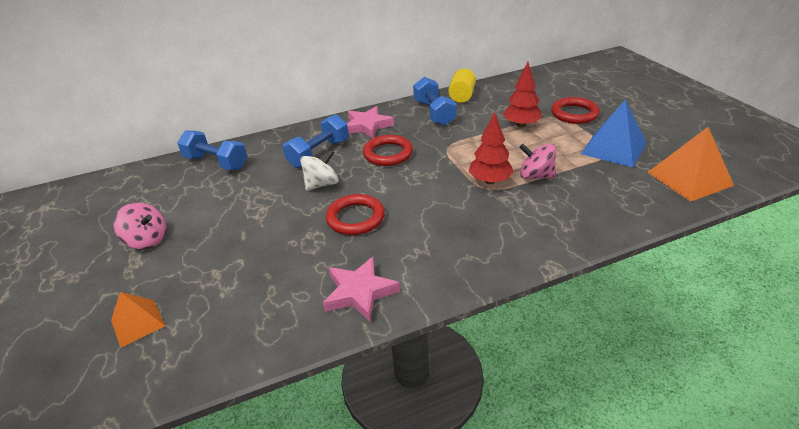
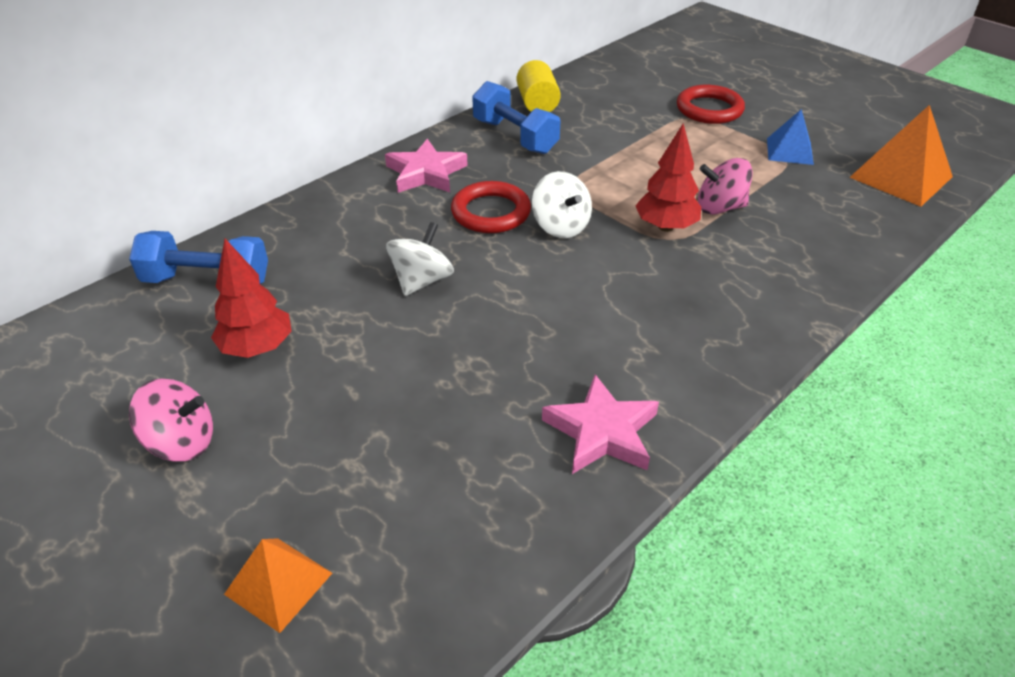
camera: 25 degrees left, 5 degrees up
(319, 154) = (380, 232): blue dumbbell -> none
(355, 218) = (514, 322): red ring -> none
(423, 169) = (560, 226): none -> white spinning top
(521, 125) = (651, 136): red tree -> red tree (257, 347)
(613, 148) = (789, 151): blue pyramid -> blue pyramid, size x0.61

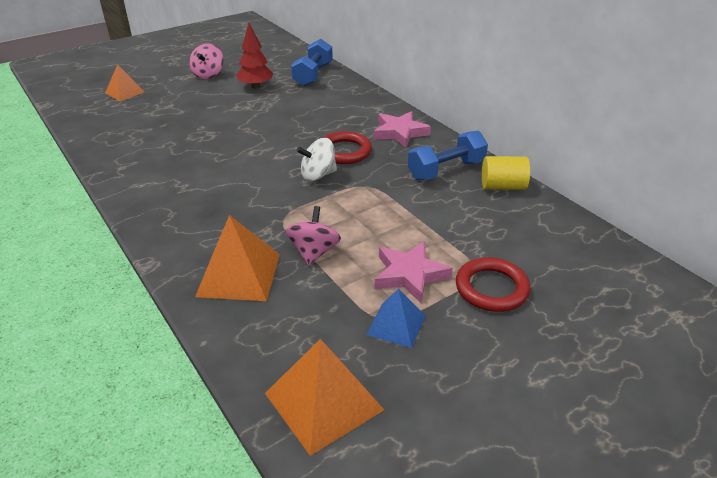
camera: 100 degrees right, 5 degrees down
(422, 281) = (284, 126): white spinning top -> none
(601, 431) = (135, 165): pink star -> pink star (410, 275)
(665, 227) = (299, 219): red tree -> none
(790, 252) = (239, 274): none -> orange pyramid

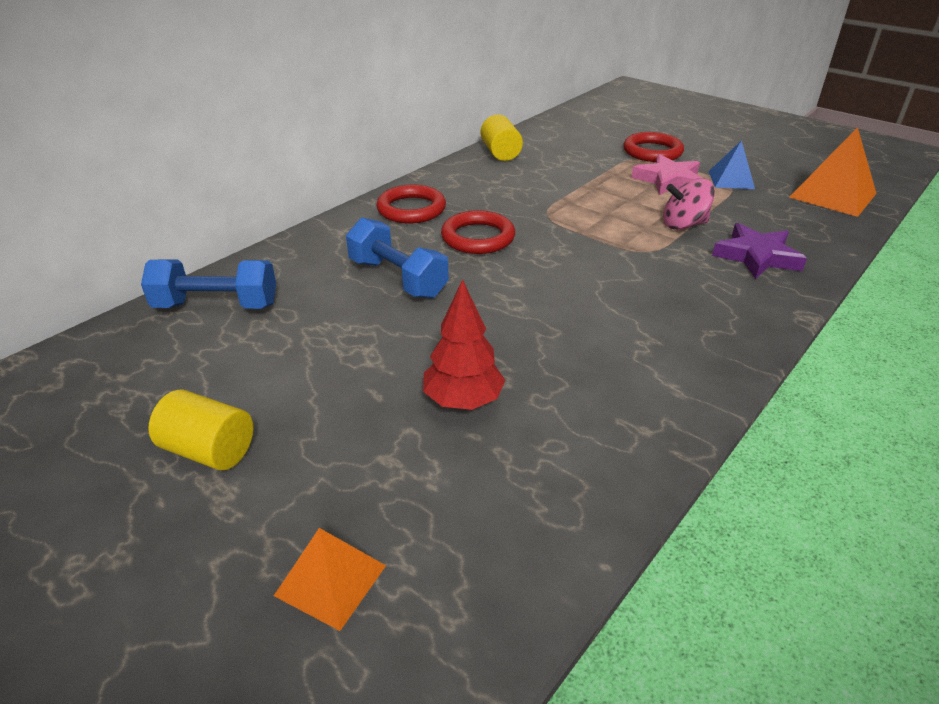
camera: 105 degrees left, 0 degrees up
(208, 74) = (209, 450): pink spinning top -> yellow cylinder
(239, 274) = (757, 256): orange pyramid -> purple star
(256, 86) = (275, 360): red tree -> red tree (463, 400)
(318, 175) = (544, 245): white spinning top -> none
(400, 132) = (411, 209): pink star -> red ring
(446, 170) = (486, 178): blue dumbbell -> blue dumbbell (397, 278)

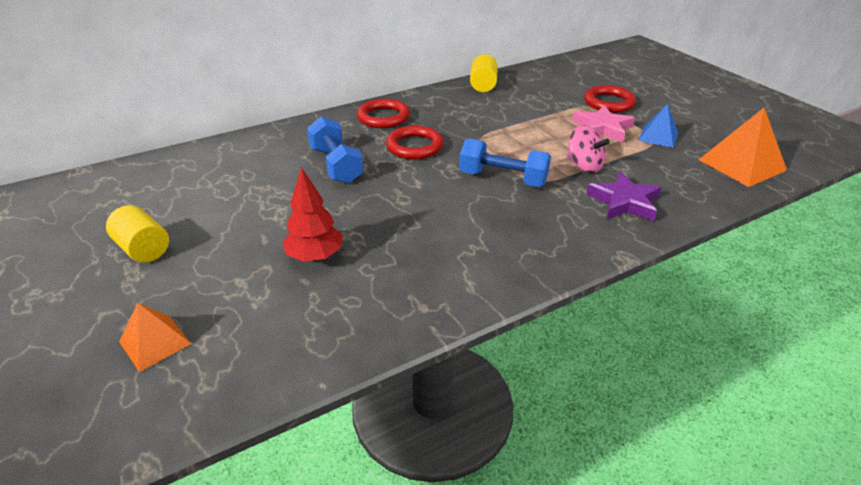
camera: 20 degrees right, 0 degrees up
(217, 305) = (210, 160): blue dumbbell -> blue dumbbell (503, 179)
(683, 225) = (584, 166): pink spinning top -> pink spinning top turned 150 degrees counterclockwise

